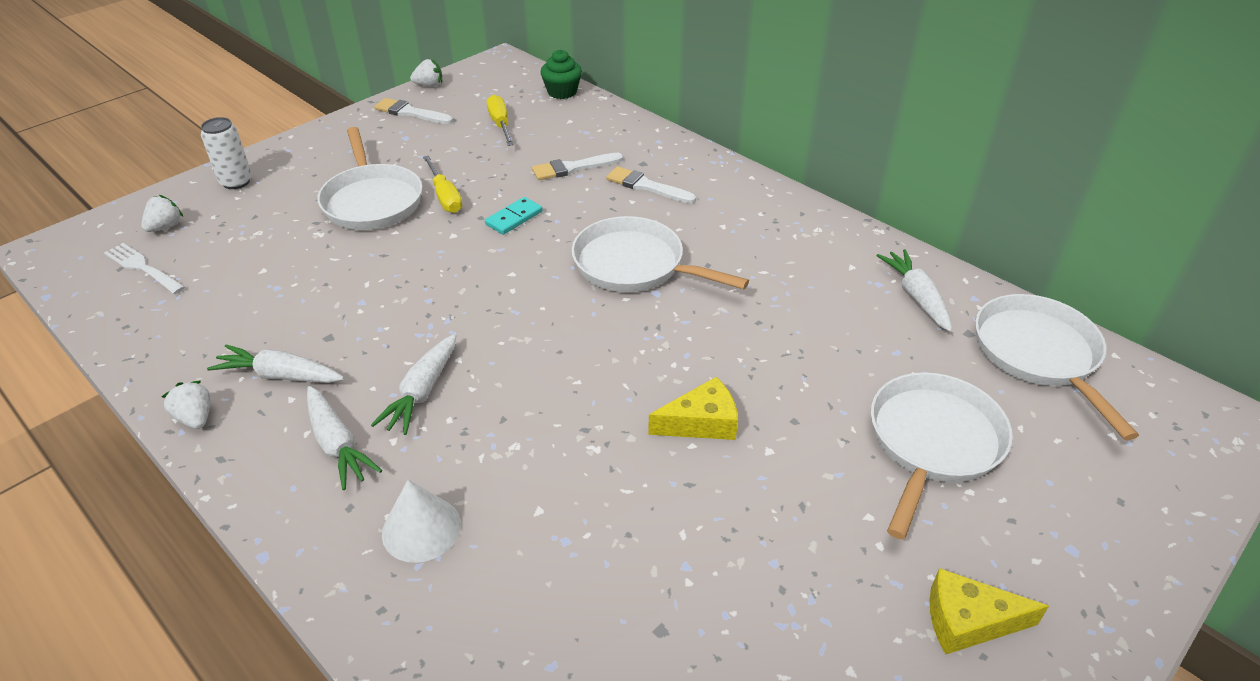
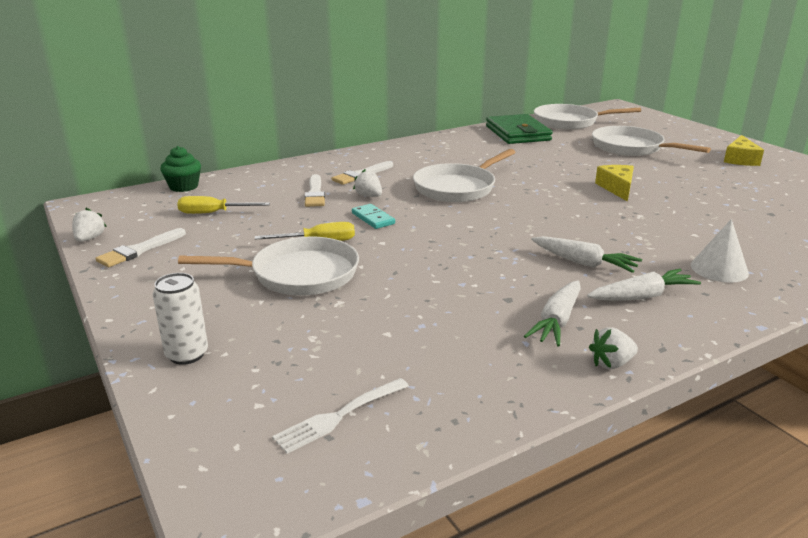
camera: 75 degrees left, 15 degrees down
(165, 227) = (253, 404): white strawberry -> white strawberry (369, 196)
(916, 297) = (517, 133): white carrot -> green wallet

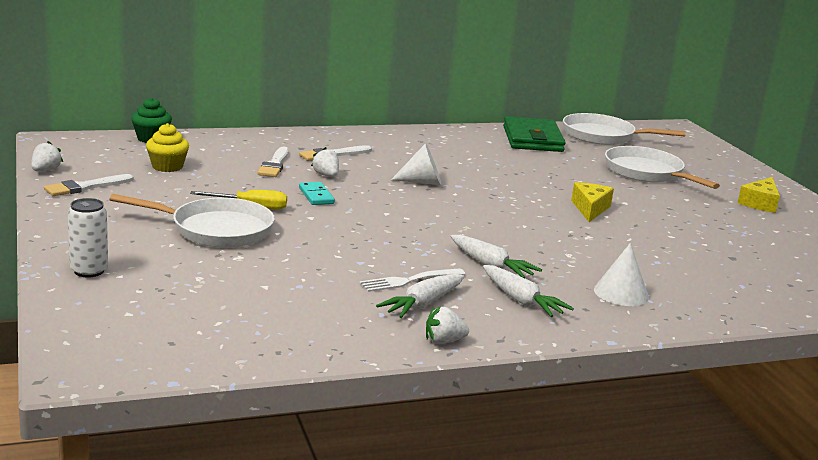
camera: 10 degrees right, 5 degrees down
(213, 213) = (167, 167): yellow screwdriver -> yellow cupcake
(340, 415) = (188, 332): white fork -> white fork (409, 280)
(458, 188) = (422, 182): white pan -> white cone
(642, 296) = (521, 300): white carrot -> white carrot turned 60 degrees clockwise

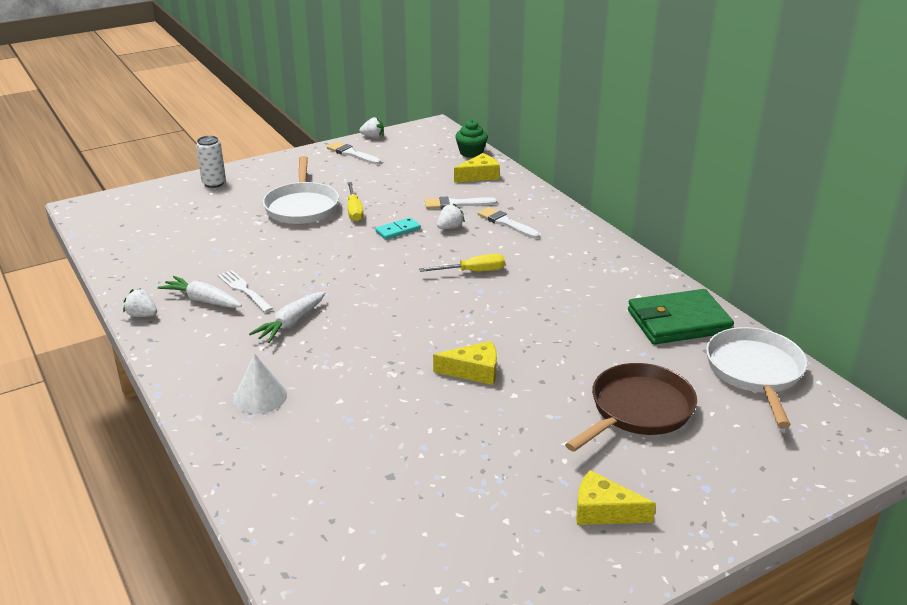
camera: 80 degrees right, 10 degrees up
(167, 167) = (414, 169): yellow cupcake -> none
(215, 145) = (479, 176): none -> yellow cheese
(422, 182) = (472, 272): white cone -> yellow screwdriver
(443, 341) = (142, 315): white strawberry -> white strawberry turned 45 degrees counterclockwise
(521, 300) = (225, 343): white carrot -> none
(647, 173) = (637, 410): white pan -> brown pan

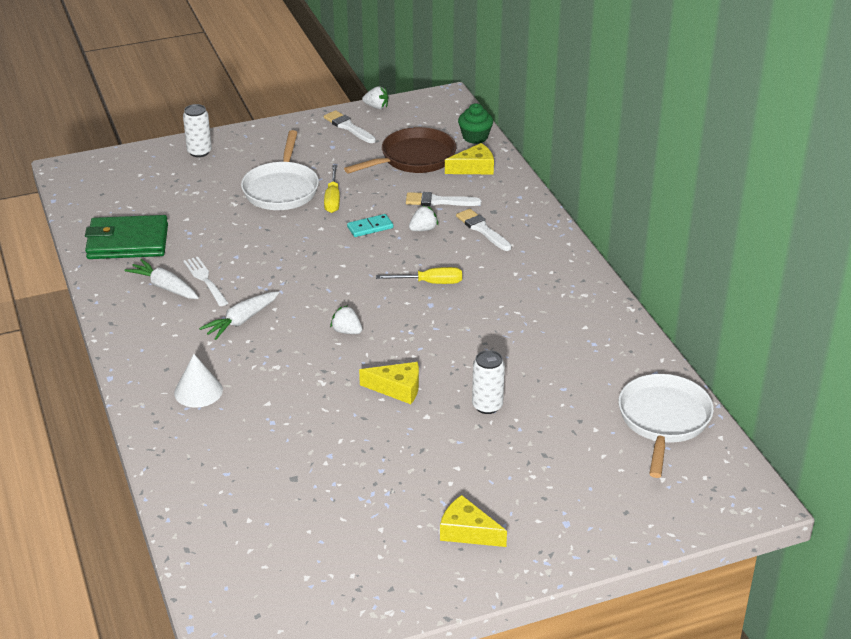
camera: 10 degrees right, 5 degrees up
(142, 315) = (107, 297): white strawberry -> white strawberry (347, 331)
(573, 377) = (487, 406): none -> white can
(637, 410) = (534, 445): brown pan -> brown pan (413, 158)
(678, 322) = (612, 359): green wallet -> green wallet (128, 242)

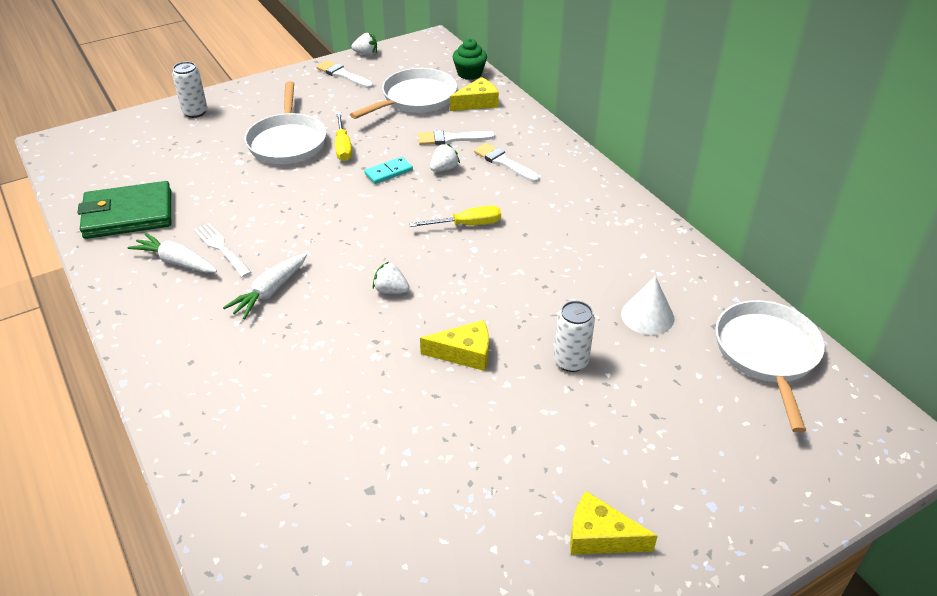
camera: 10 degrees left, 5 degrees up
(198, 391) = (233, 386): white cone -> white cone (647, 316)
(413, 158) = (415, 99): brown pan -> white pan

